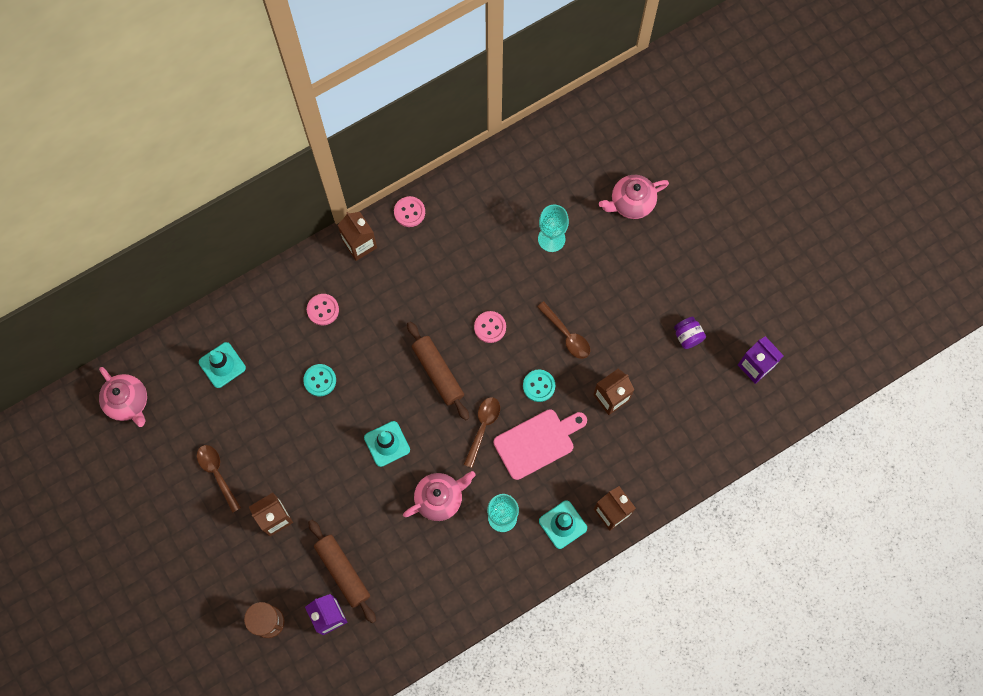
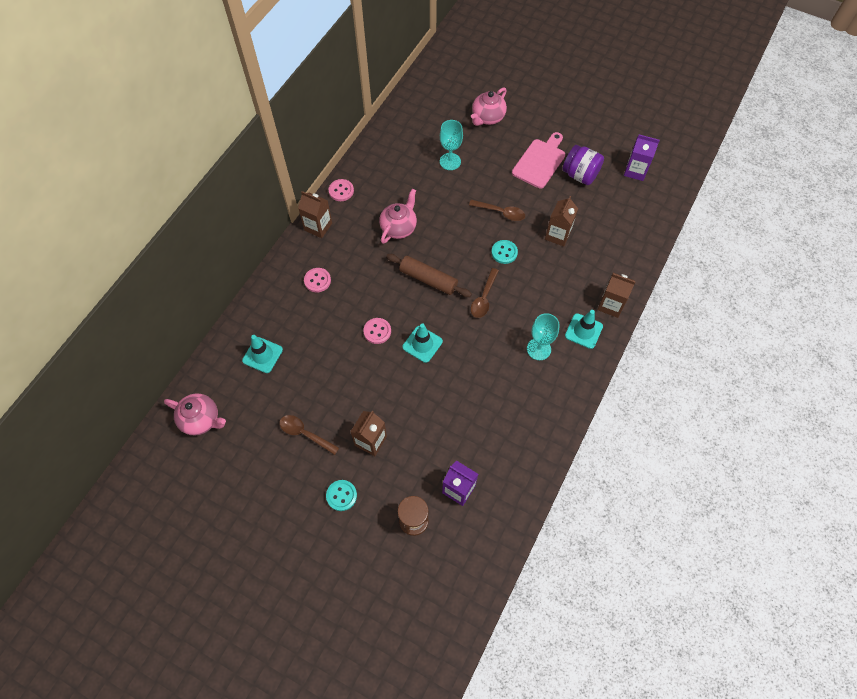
camera: 30 degrees left, 10 degrees down
(320, 380) = (345, 328): turquoise button -> turquoise button (341, 495)
(342, 572) = (447, 451): brown rolling pin -> none
(440, 498) = (485, 360): pink teapot -> pink teapot (399, 227)
(482, 427) = (484, 298): brown spoon -> brown spoon turned 150 degrees counterclockwise
(490, 327) = (445, 233): pink button -> pink button (377, 331)
(537, 442) = (528, 288): pink cutting board -> pink cutting board (540, 161)
(687, 336) = (580, 175): purple jar -> purple jar, size x1.61

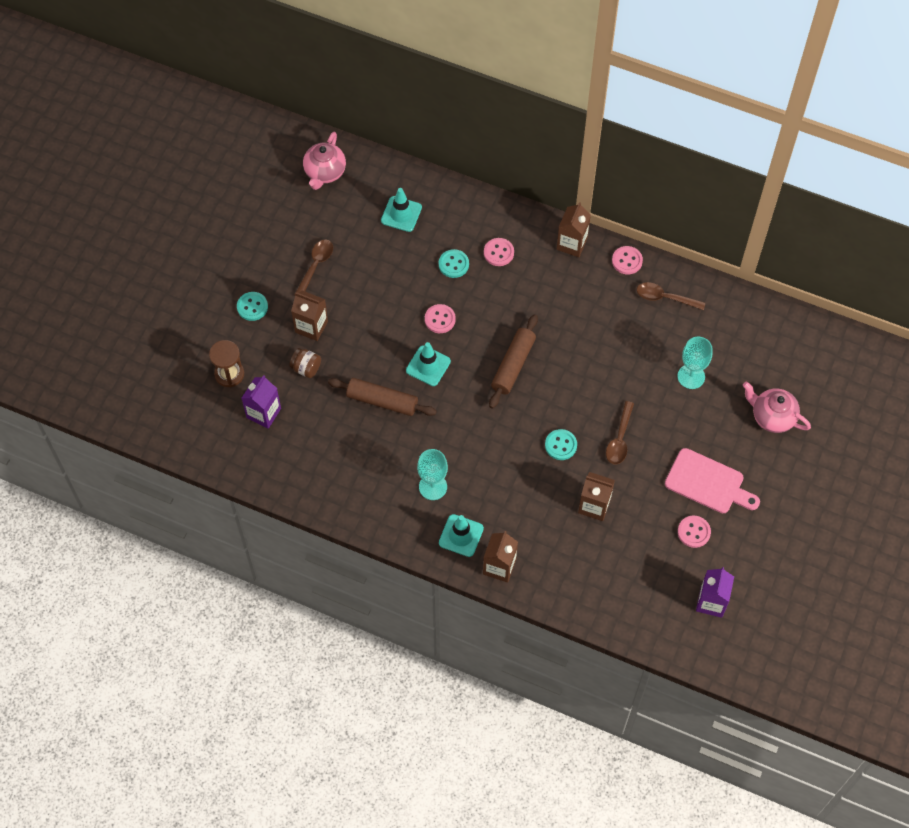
camera: 85 degrees right, 0 degrees up
(323, 316) = (453, 264): none -> turquoise button
(399, 227) = (582, 328): pink teapot -> none
(414, 448) = (306, 368): none -> brown jar
(454, 384) = (382, 401): none -> brown rolling pin
(484, 298) = (494, 426): brown spoon -> brown spoon (665, 298)
(580, 175) = (694, 532): purple jar -> pink button

